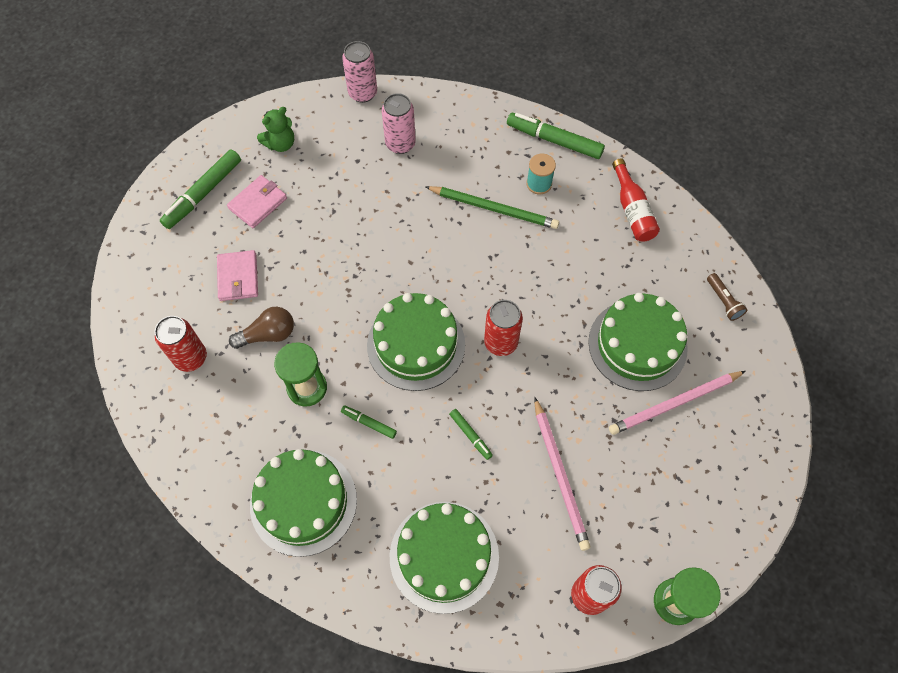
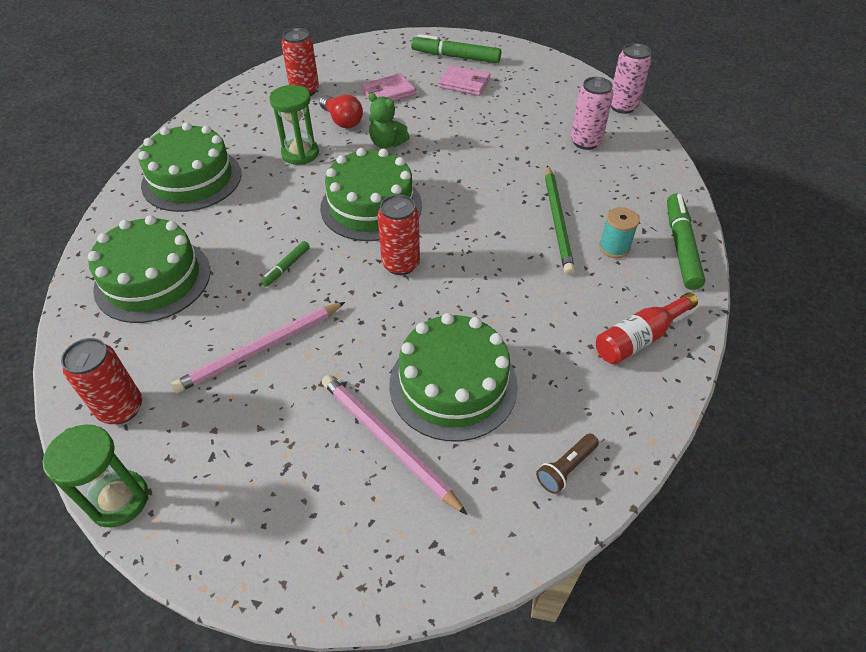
camera: 70 degrees right, 15 degrees down
(268, 334) = (342, 121): brown light bulb -> red light bulb
(280, 144) = (531, 79): green teddy bear -> green teddy bear (387, 143)
(369, 423) = (278, 197): green marker -> none

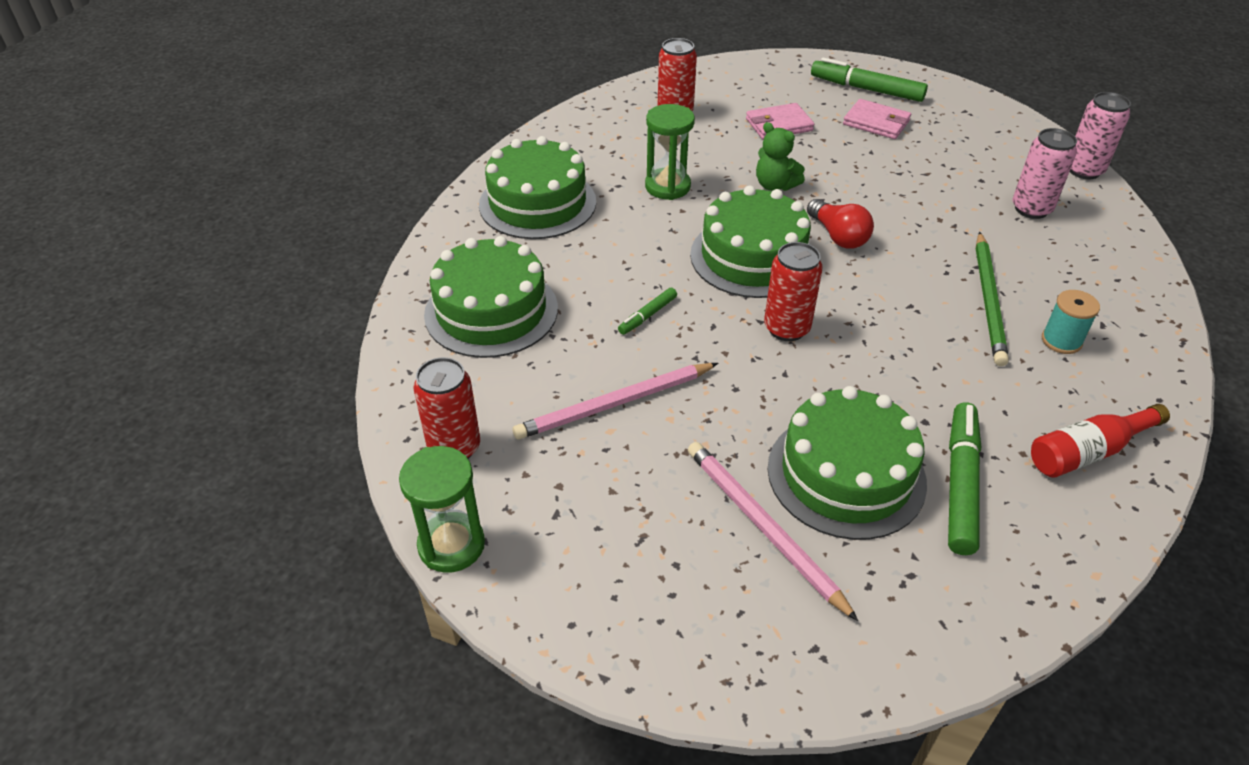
camera: 10 degrees right, 5 degrees down
(342, 121) = (720, 153): red light bulb -> red light bulb (838, 236)
(566, 468) = (983, 589): brown flashlight -> none
(681, 247) = (1151, 350): green marker -> green marker (960, 485)

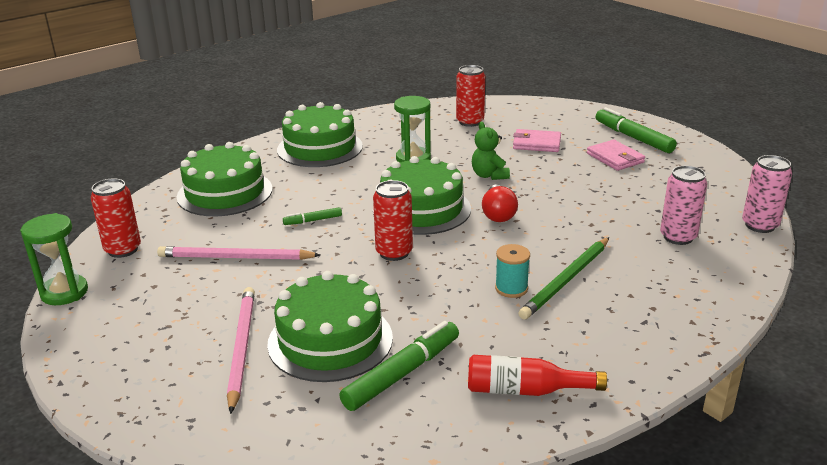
camera: 30 degrees right, 15 degrees down
(1061, 341) = (594, 320): turquoise spool -> turquoise spool (511, 288)

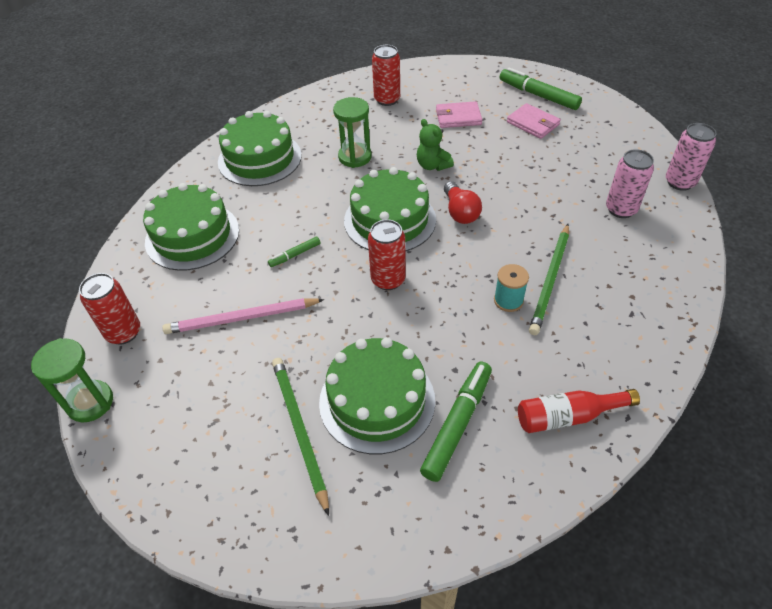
camera: 15 degrees left, 20 degrees up
(241, 348) = (299, 430): pink pencil -> green pencil

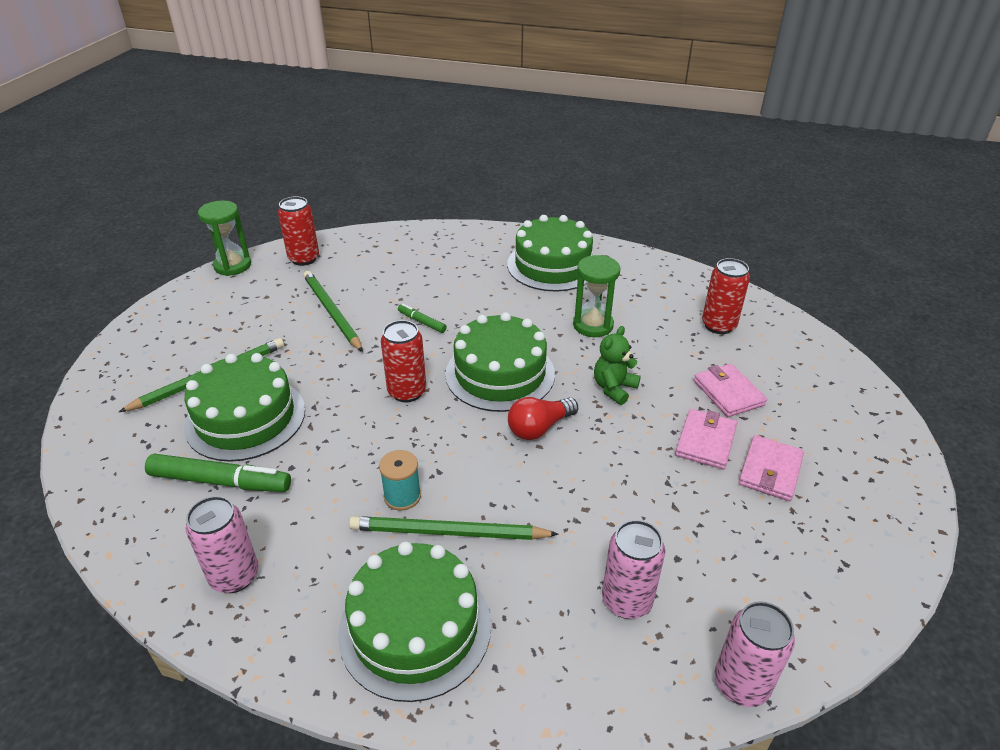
camera: 70 degrees right, 10 degrees down
(192, 236) = (425, 258): green cake -> green cake (415, 627)
(242, 318) = (332, 312): pink pencil -> green pencil
(499, 140) = (705, 441): none -> pink wallet
(539, 95) = (847, 468): green marker -> none
(568, 416) = (234, 576): red bottle -> pink can

